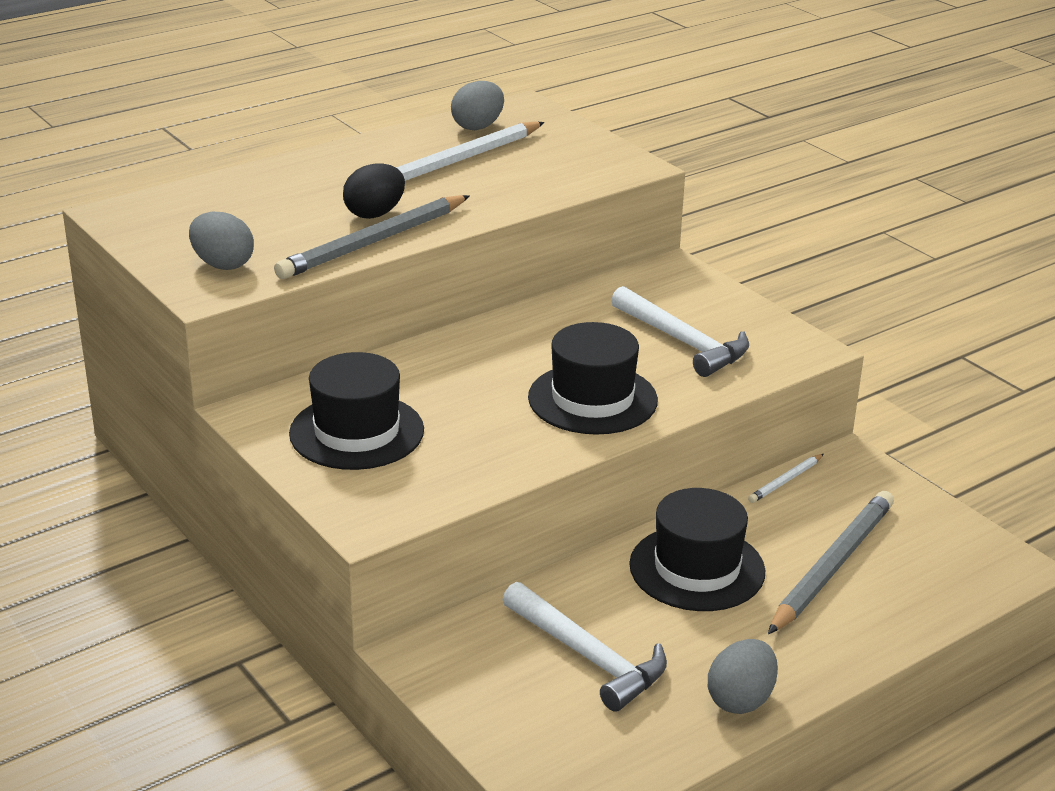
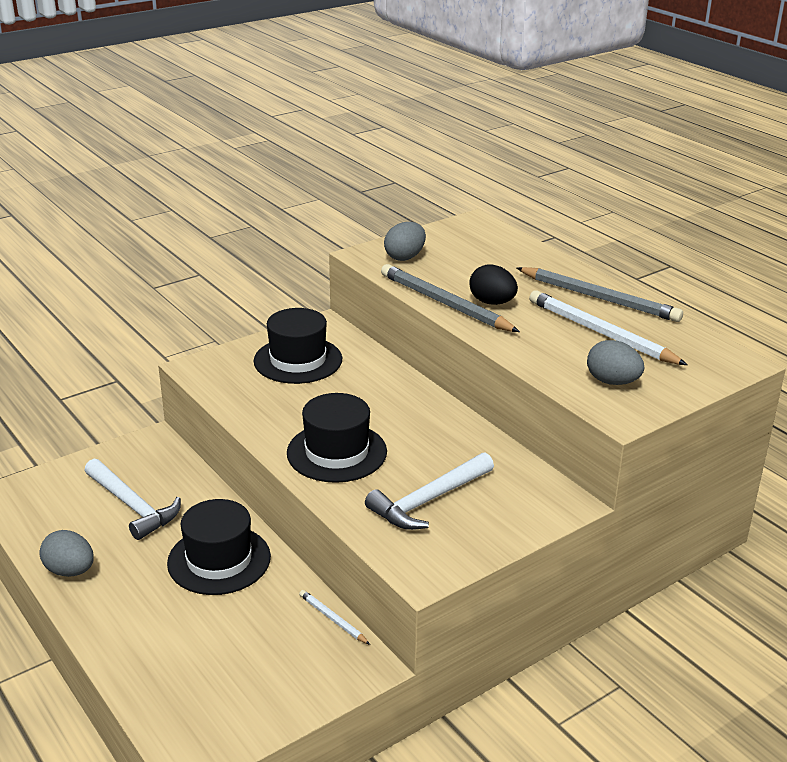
camera: 90 degrees right, 0 degrees up
(478, 126) = (678, 340): grey egg -> grey egg (612, 382)
(588, 657) = (133, 506): white hammer -> white hammer turned 90 degrees counterclockwise
(832, 566) = (210, 634): grey pencil -> grey pencil (599, 298)

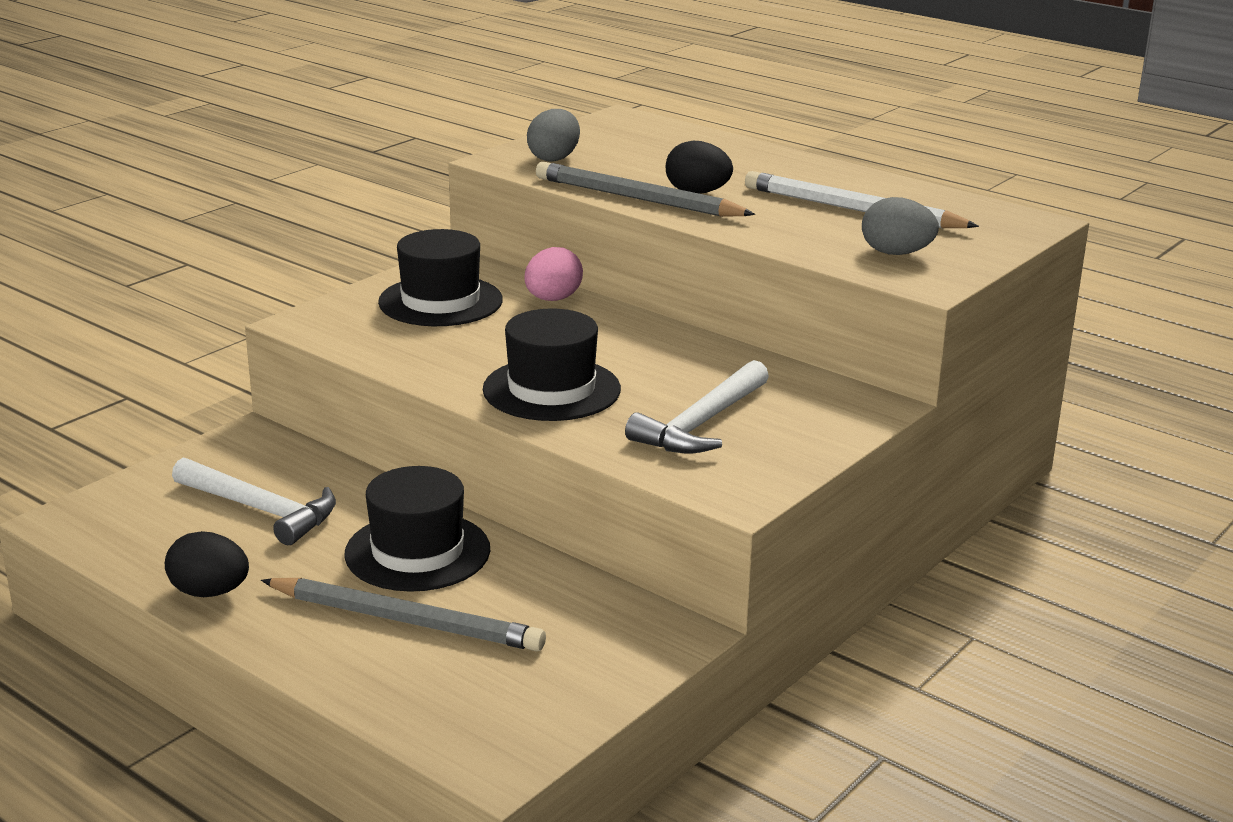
camera: 15 degrees left, 5 degrees down
(70, 571) = (209, 592): grey egg -> black egg
(333, 619) = (608, 592): white pencil -> none
(377, 368) = (553, 299): none -> pink egg
(599, 298) = (828, 177): grey pencil -> grey pencil (405, 621)

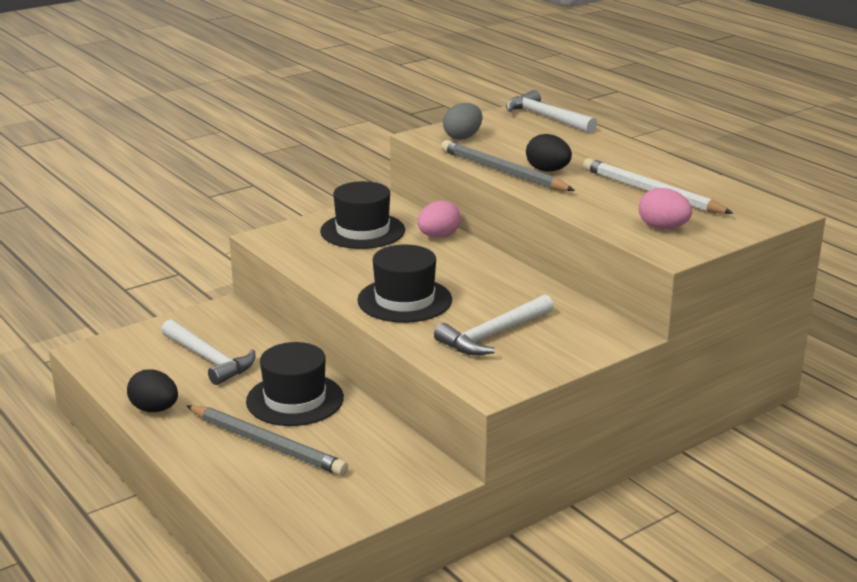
camera: 15 degrees right, 0 degrees up
(653, 125) = (546, 117): none -> white hammer
(896, 253) = (663, 228): grey egg -> pink egg

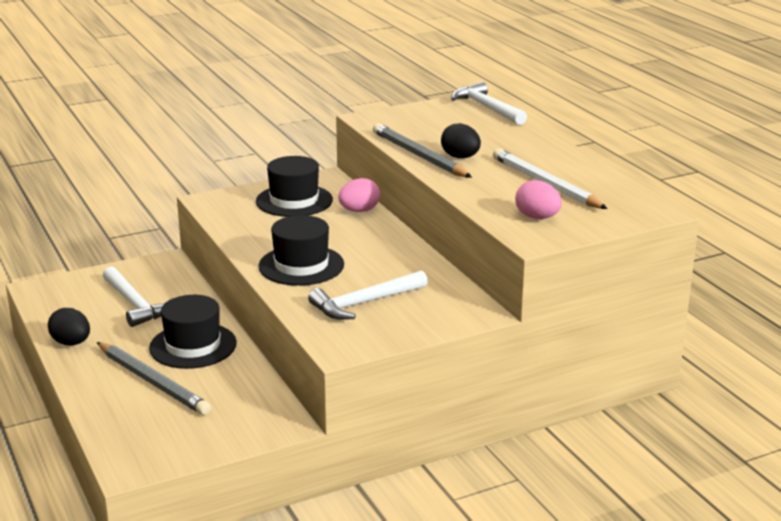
camera: 10 degrees right, 0 degrees up
(463, 137) = (400, 121): grey egg -> none

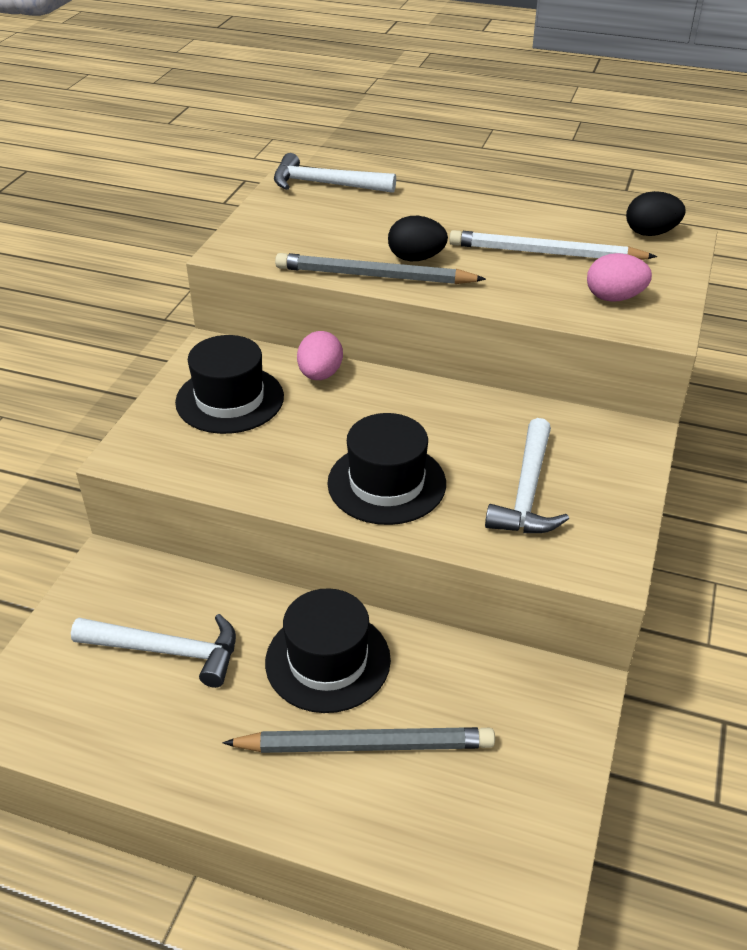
camera: 45 degrees left, 15 degrees up
(71, 343) = (179, 767): black egg -> black egg (651, 233)

